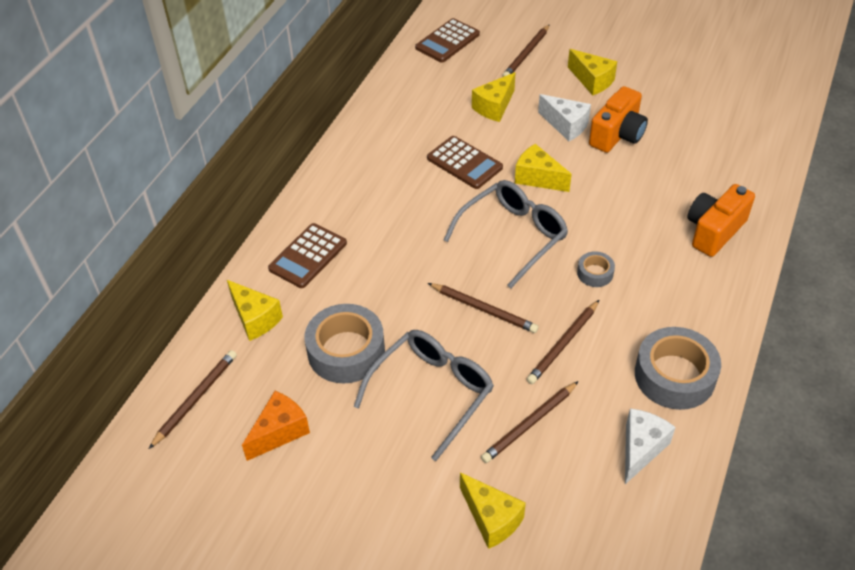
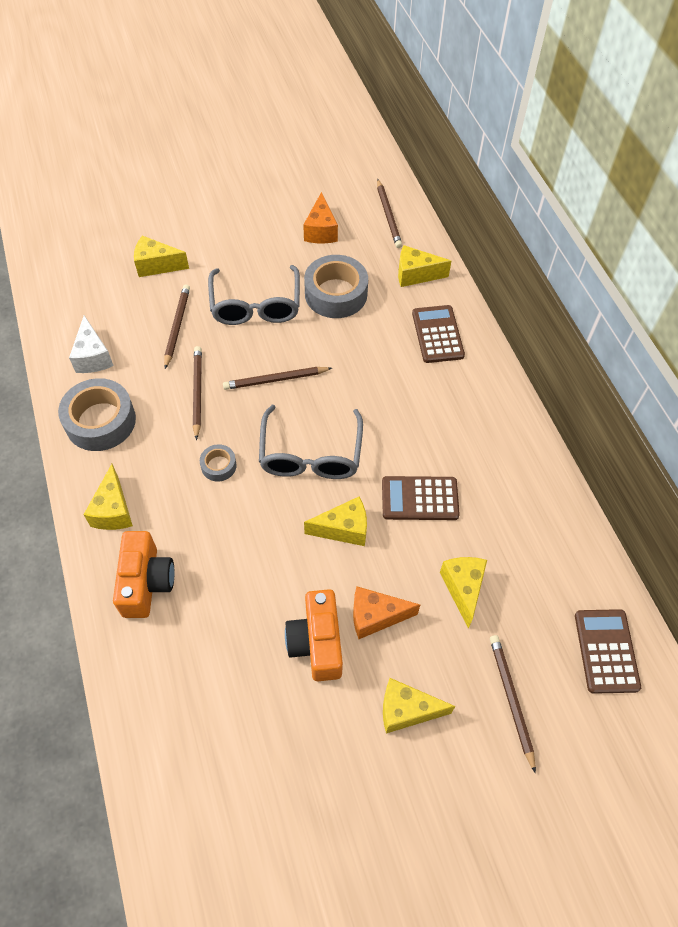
camera: 135 degrees right, 10 degrees up
(566, 125) = (375, 616): white cheese -> orange cheese
(709, 294) = (113, 510): none -> yellow cheese

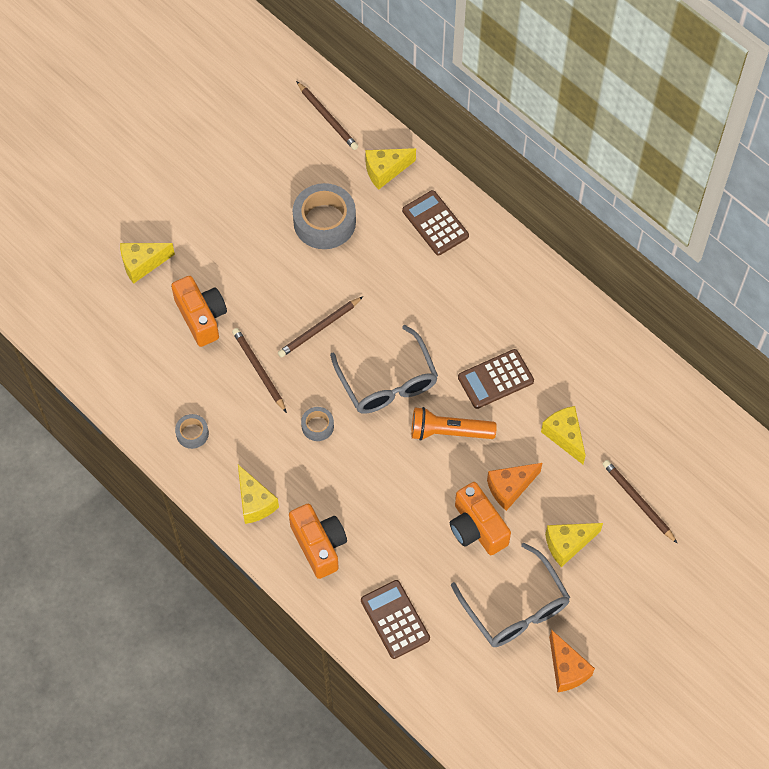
camera: 25 degrees left, 5 degrees up
(93, 357) = (145, 379): white cheese -> none
(100, 421) = (192, 433): grey tape -> grey tape, size x0.49
(177, 327) = (201, 317): brown pencil -> orange camera
(256, 305) = (259, 265): grey glasses -> grey glasses (515, 607)
(321, 231) = (273, 161): orange cheese -> orange cheese (566, 669)
(344, 529) = (449, 432): yellow cheese -> orange flashlight
(606, 651) = (690, 434): brown calculator -> brown calculator (395, 619)

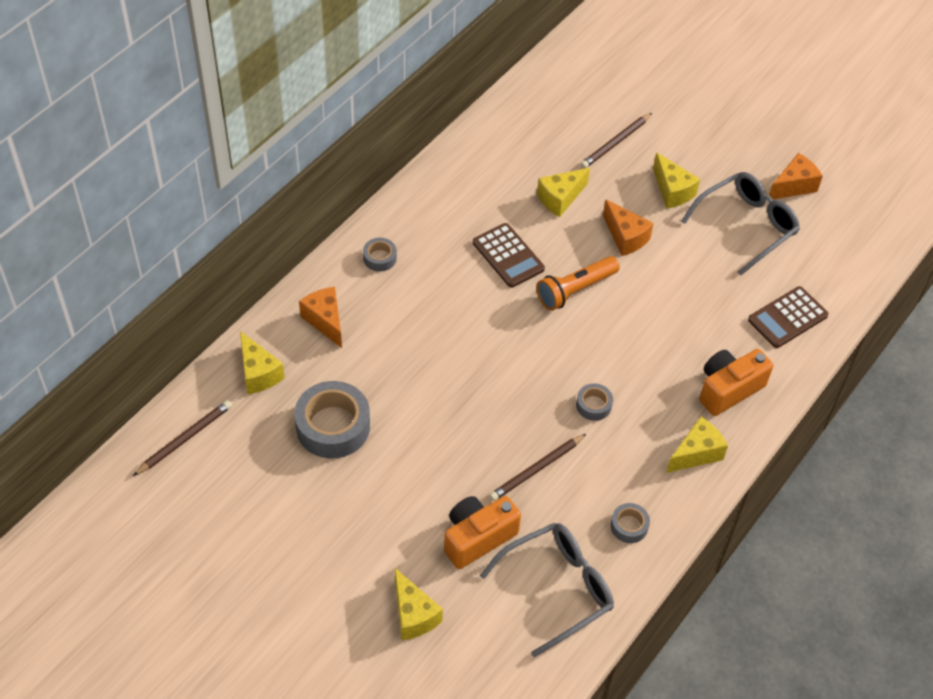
camera: 100 degrees left, 10 degrees down
(319, 328) = (474, 416): brown pencil -> none
(387, 382) = (528, 347): grey glasses -> grey glasses (557, 588)
(435, 223) = (325, 321): brown calculator -> orange cheese
(449, 432) = (575, 290): orange flashlight -> orange flashlight turned 60 degrees clockwise
(477, 528) = (674, 260): orange camera -> none
(502, 271) = (380, 258): none -> grey tape

